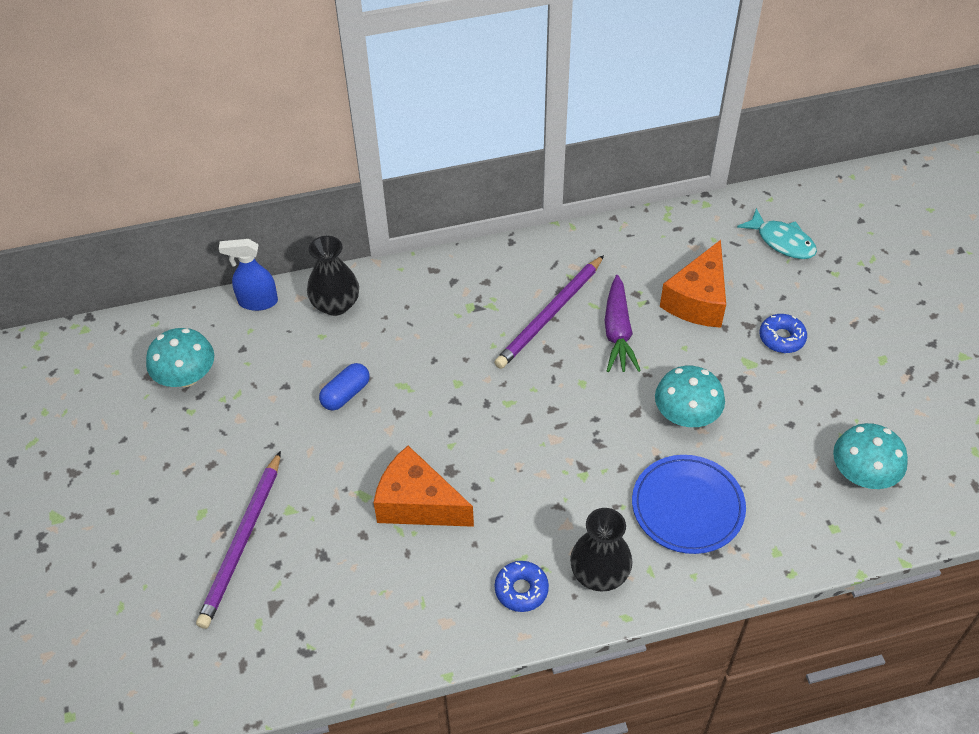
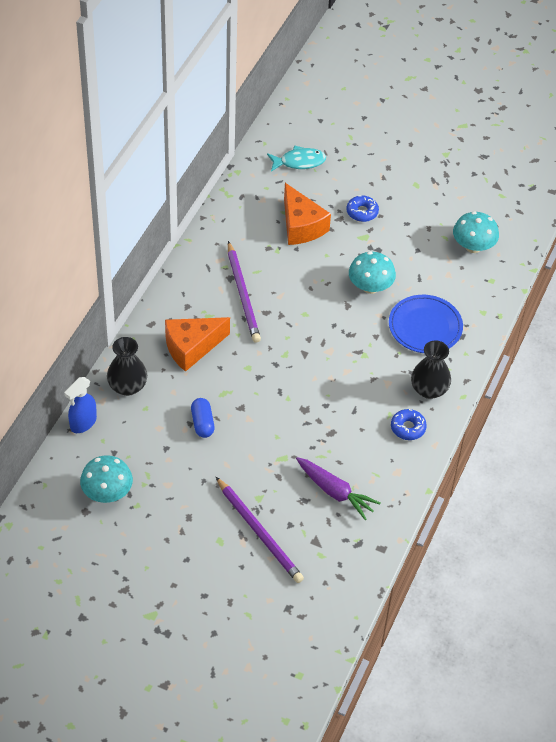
camera: 55 degrees left, 0 degrees up
(417, 503) = (312, 437): orange cheese -> orange cheese (191, 347)
(617, 332) = (286, 275): purple carrot -> purple carrot (335, 492)

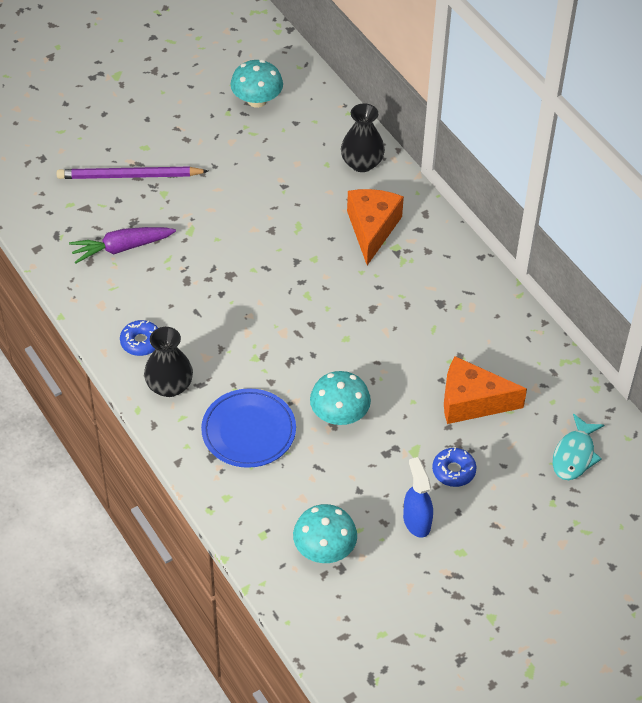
camera: 125 degrees right, 0 degrees up
(83, 423) = (344, 116): blue spray bottle -> blue spray bottle (416, 521)
(202, 423) = (277, 194): blue capsule -> none
(243, 295) = (410, 301): purple pencil -> none

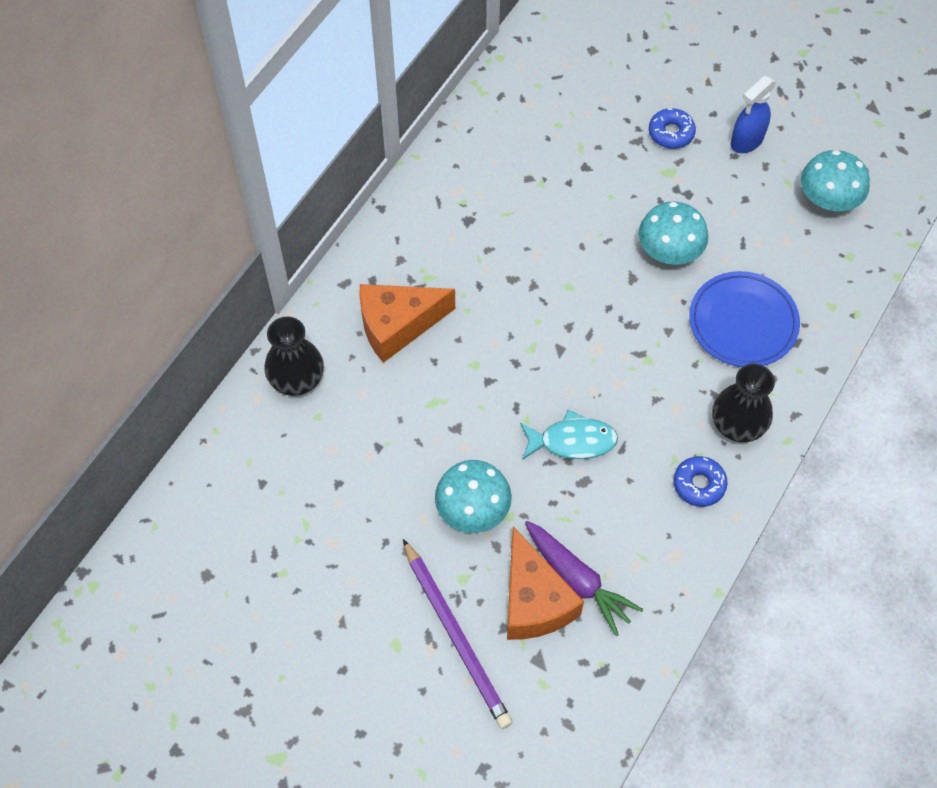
camera: 115 degrees left, 10 degrees up
(257, 100) = (242, 548): turquoise mushroom -> turquoise mushroom (473, 510)
(471, 402) = (580, 148): orange cheese -> orange cheese (534, 601)
(574, 455) = (590, 49): turquoise fish -> turquoise fish (572, 441)

